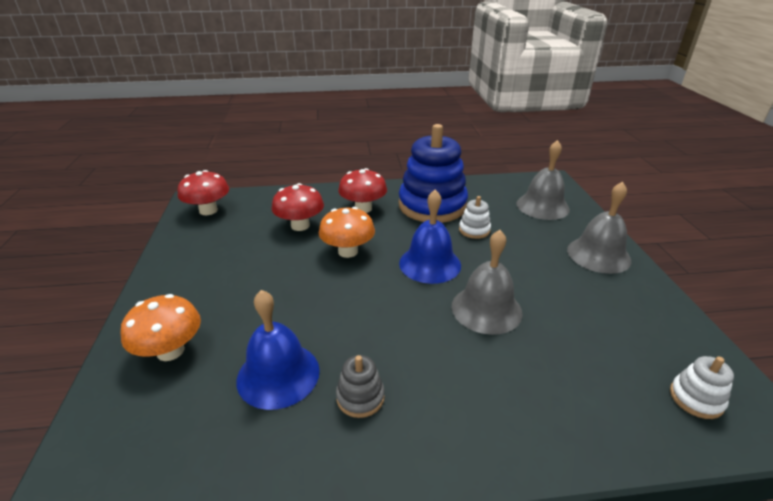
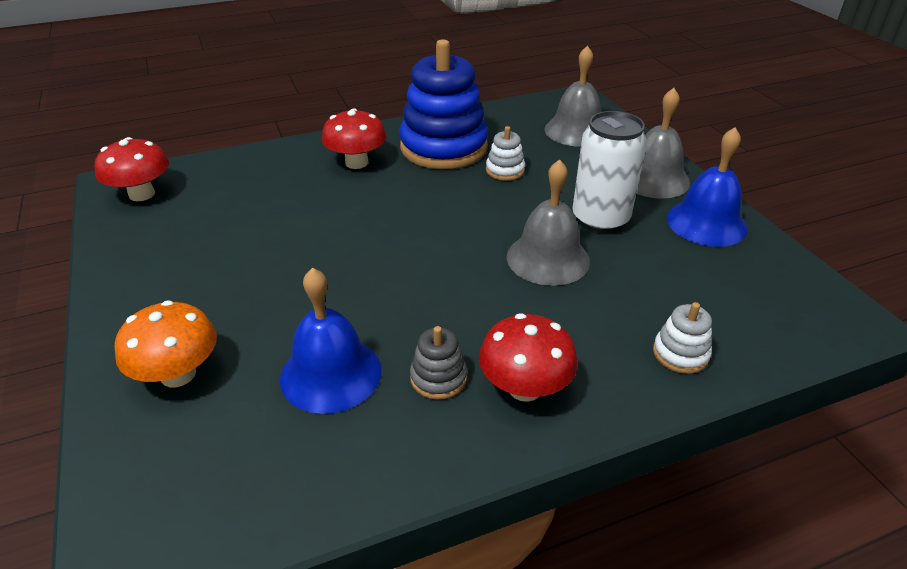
camera: 15 degrees left, 5 degrees up
(300, 225) = (281, 196): red mushroom -> red mushroom (525, 388)
(348, 251) = (358, 219): orange mushroom -> none
(430, 264) = (465, 218): blue bell -> blue bell (706, 223)
(541, 283) = (600, 220): none -> white can
(696, 398) = (783, 310): white stacking toy -> white stacking toy (680, 354)

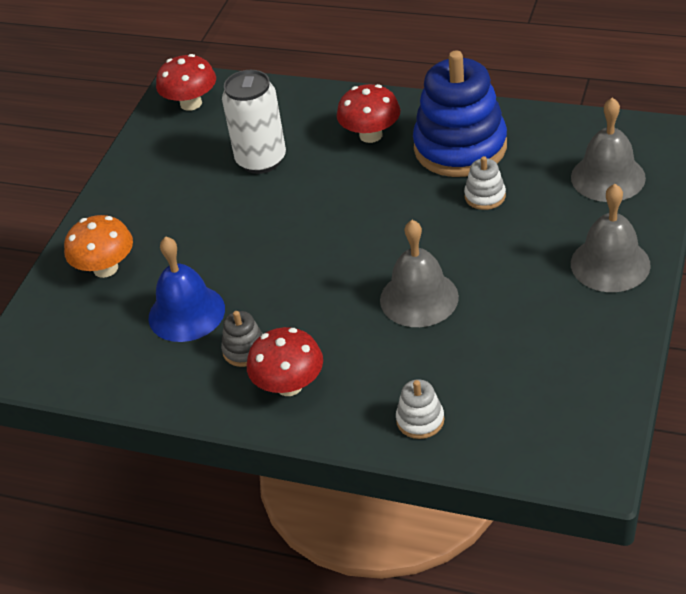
camera: 45 degrees right, 5 degrees up
(600, 220) = (505, 283): white can -> white can (261, 160)
(706, 223) = (595, 330): blue bell -> none

